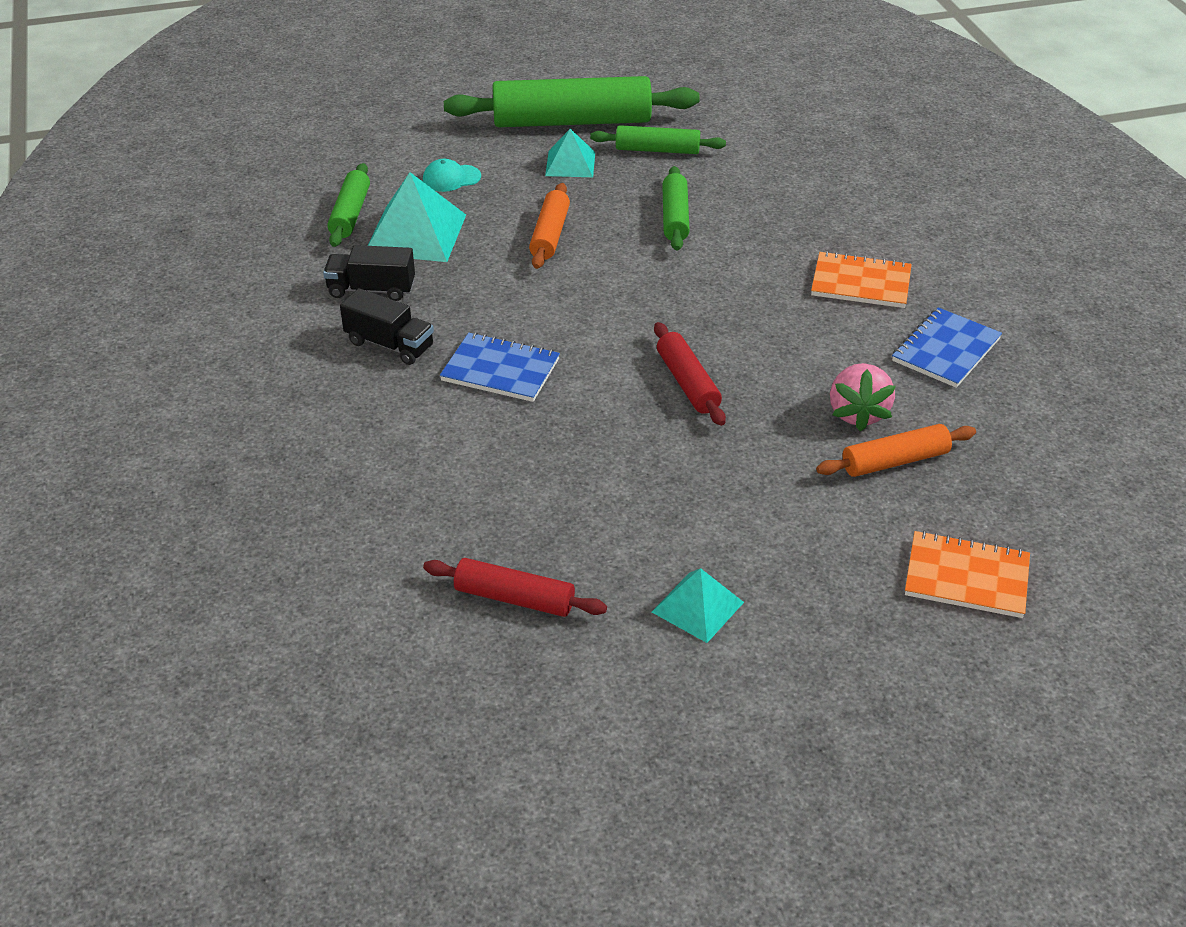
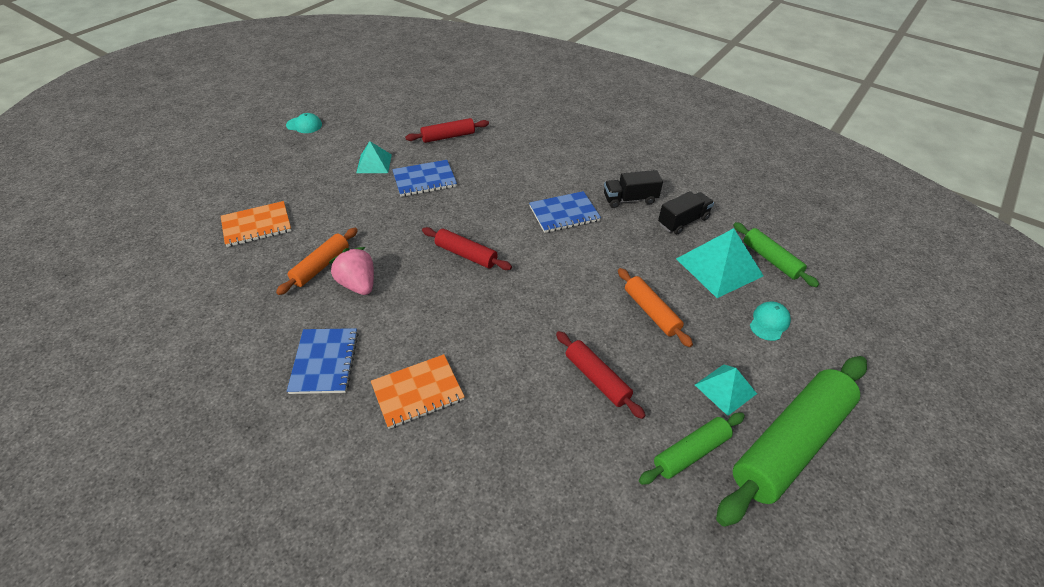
camera: 140 degrees right, 5 degrees up
(640, 525) = (424, 180): none -> blue notebook
(675, 217) = (597, 378): green rolling pin -> red rolling pin
(771, 798) = (304, 125): none -> turquoise cap

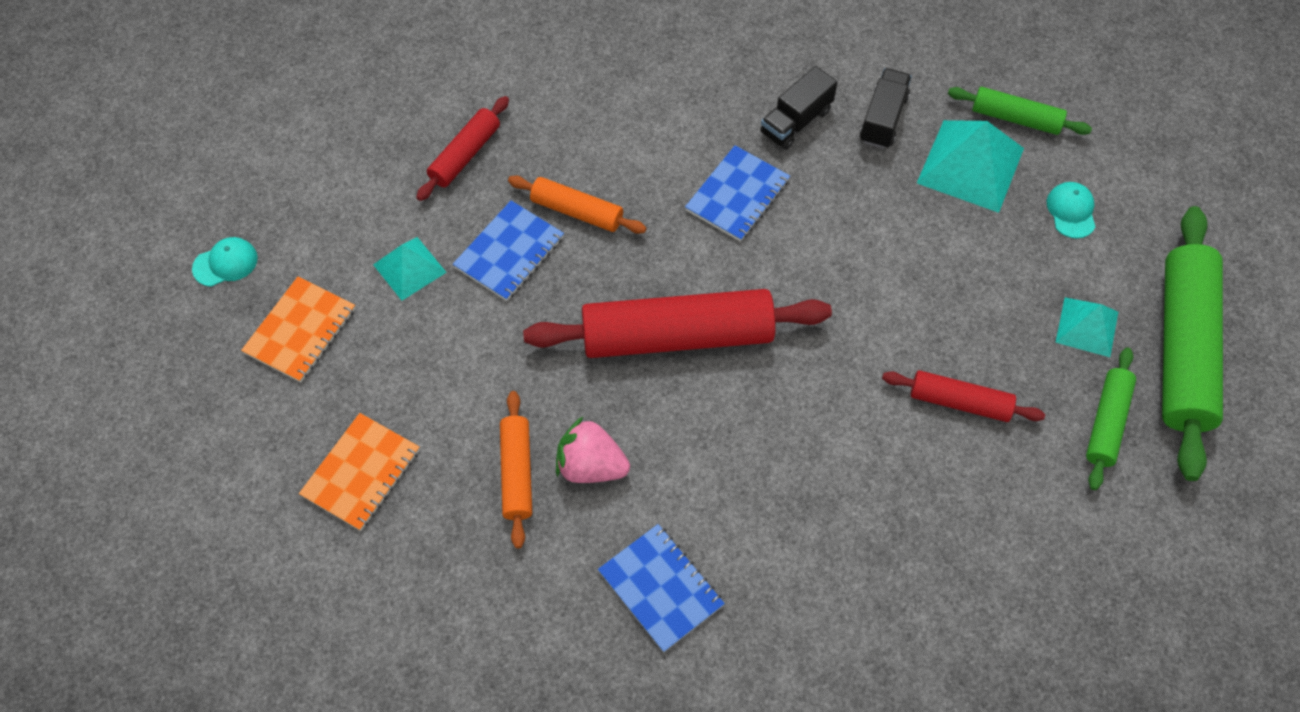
camera: 35 degrees left, 15 degrees up
(418, 392) = (797, 549): orange notebook -> orange notebook (300, 331)
(466, 255) = (677, 336): red rolling pin -> red rolling pin, size x1.93
(651, 312) = (947, 277): orange rolling pin -> orange rolling pin (577, 211)

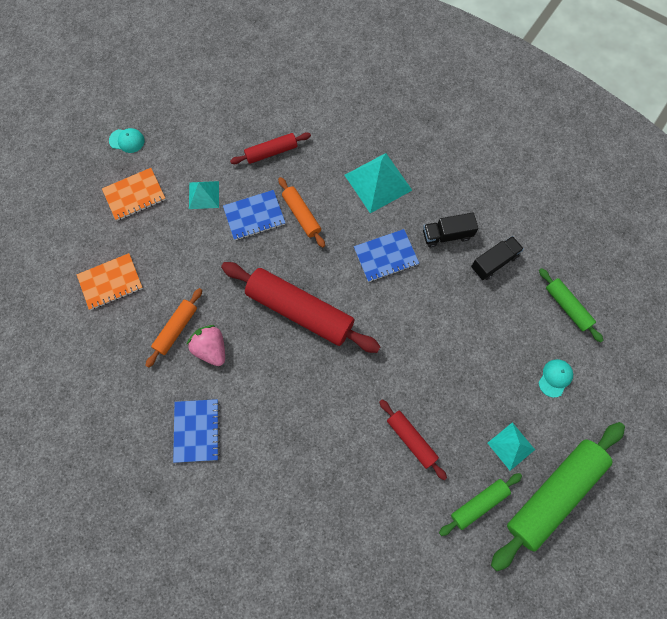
camera: 35 degrees right, 10 degrees up
(970, 165) = (520, 317): turquoise pyramid -> turquoise pyramid (378, 182)

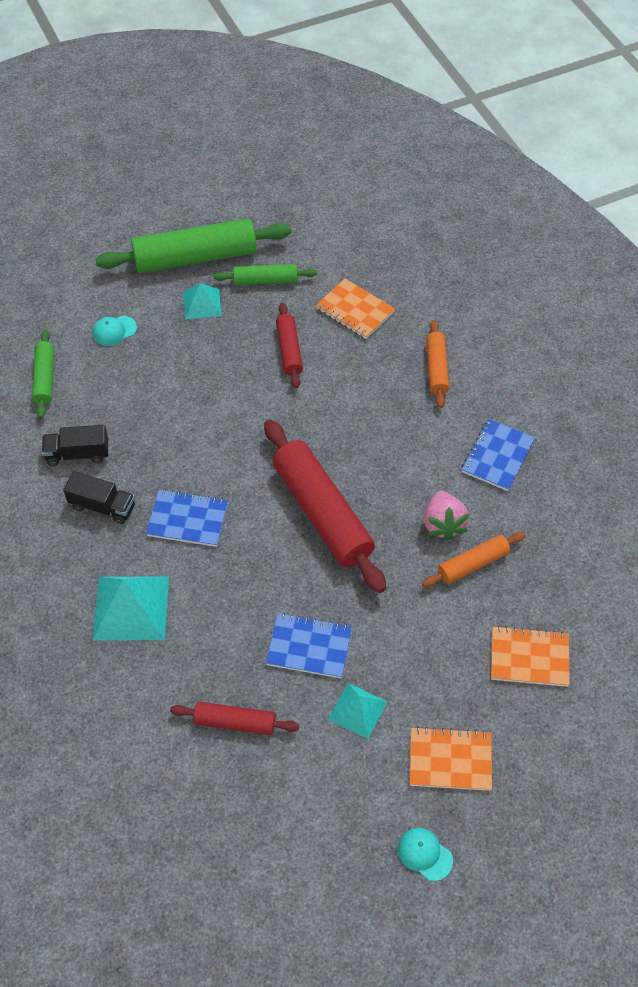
camera: 150 degrees left, 15 degrees down
(301, 215) = (250, 617): orange rolling pin -> orange rolling pin (436, 369)
(385, 515) = (355, 310): none -> orange notebook

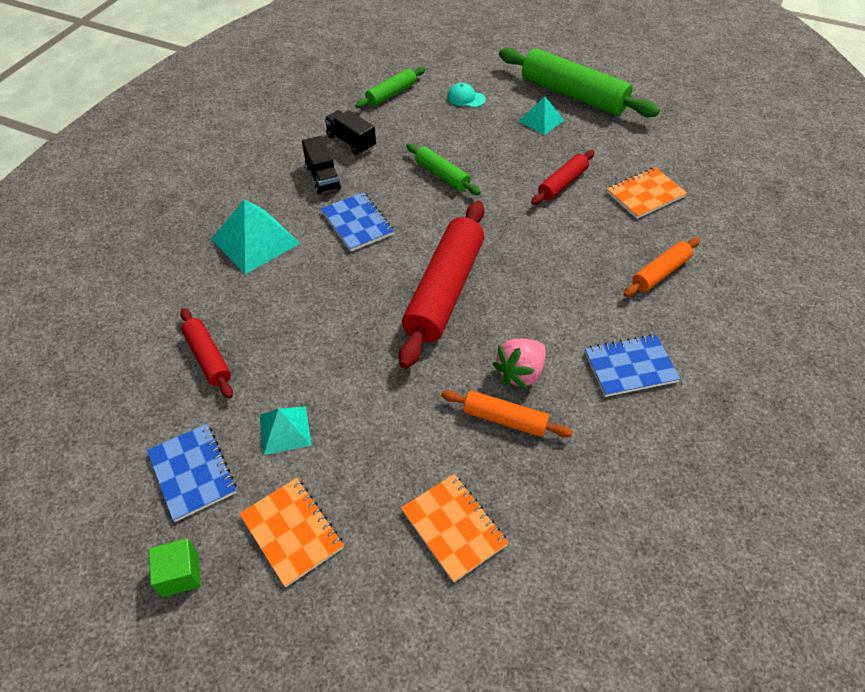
camera: 50 degrees right, 5 degrees down
(265, 280) = (603, 136): green rolling pin -> green rolling pin (442, 175)
(309, 647) = (316, 360): blue notebook -> blue notebook (192, 473)
(355, 310) = (645, 194): orange notebook -> orange notebook turned 60 degrees clockwise
(424, 854) = (180, 574): turquoise cap -> green cube

